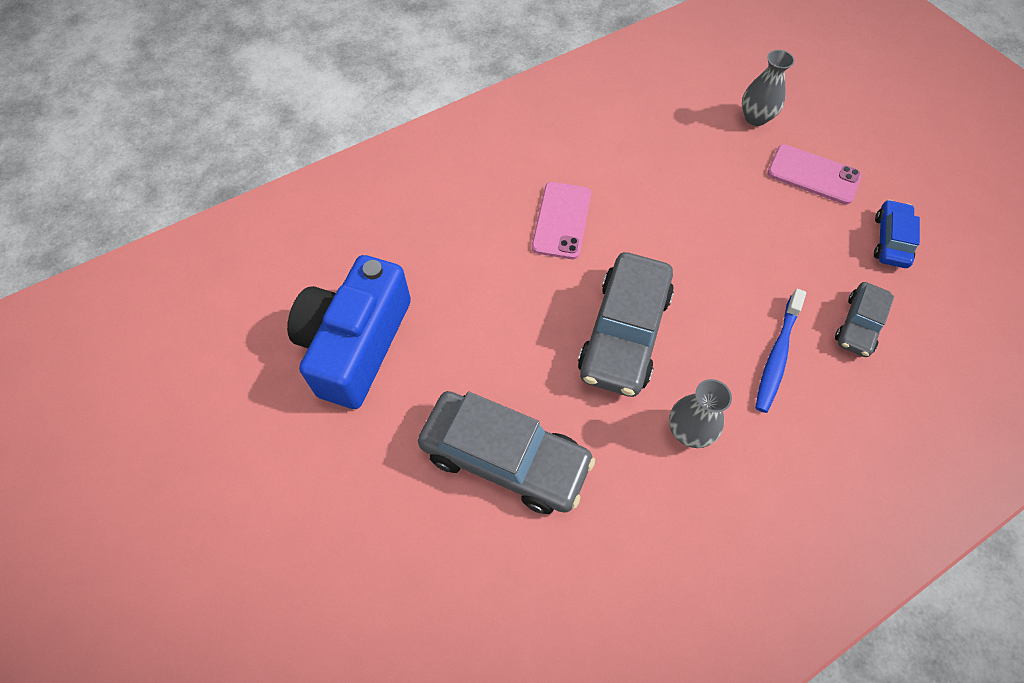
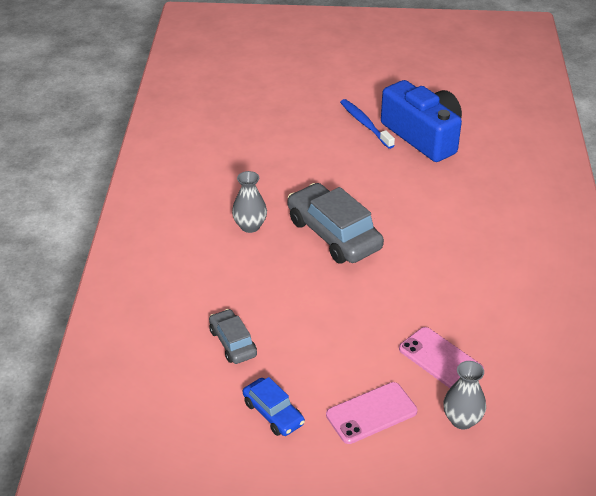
camera: 125 degrees right, 20 degrees down
(505, 458) = (305, 158): grey car -> none
(562, 220) = (445, 251): pink phone -> pink phone (440, 359)
(777, 356) = (253, 289): blue toothbrush -> blue toothbrush (365, 124)

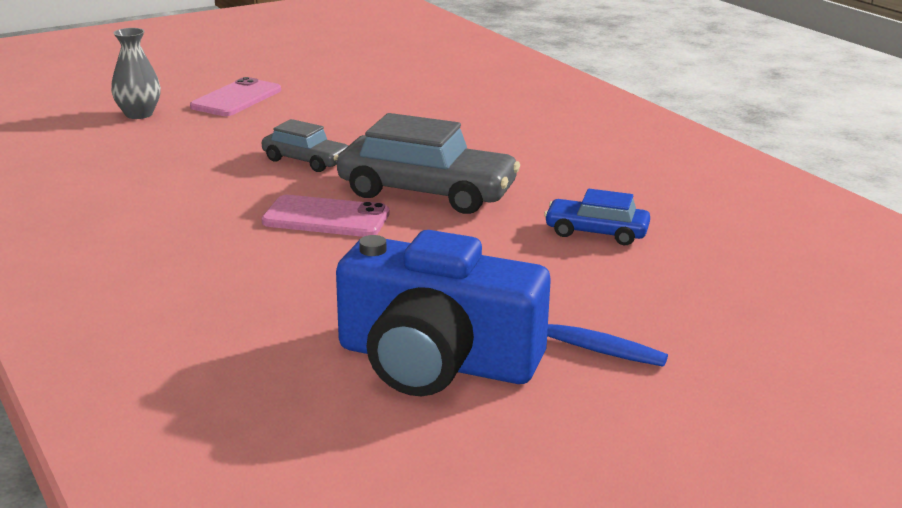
camera: 145 degrees right, 15 degrees down
(233, 343) = (424, 99): grey car -> grey car (306, 160)
(250, 226) = (543, 170): grey vase -> none
(273, 413) = (330, 80): blue car -> blue car (596, 232)
(440, 359) = (189, 139): pink phone -> pink phone (326, 218)

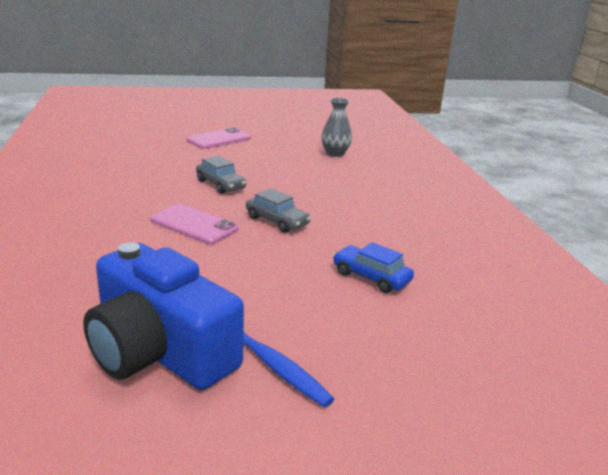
camera: 20 degrees right, 0 degrees up
(139, 114) = (154, 139): grey vase -> grey vase (335, 153)
(427, 192) = (277, 221): grey car -> grey car, size x0.54

